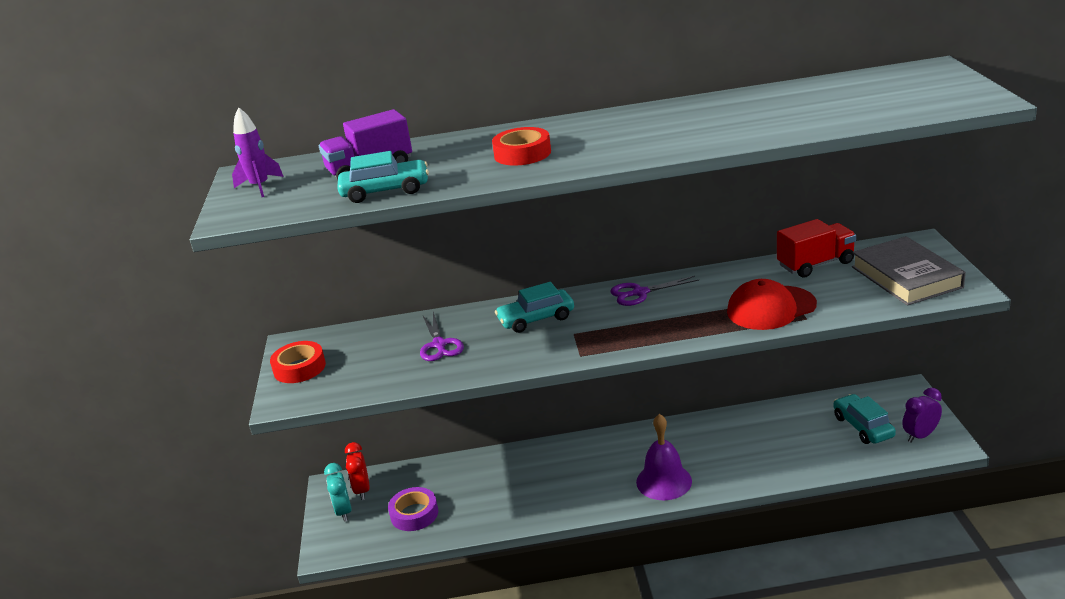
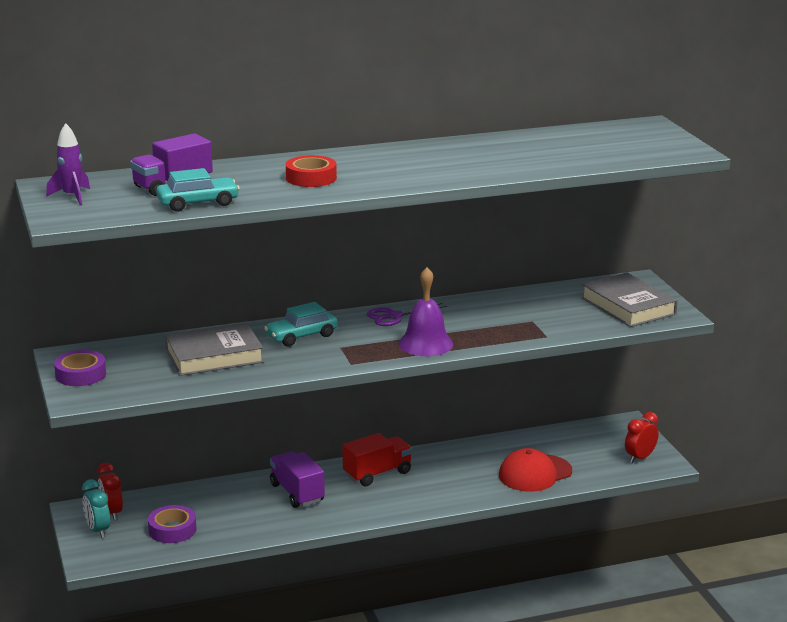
camera: 15 degrees left, 5 degrees down
(299, 368) = (80, 374): red tape -> purple tape
(439, 345) = (214, 356): purple scissors -> grey book
(546, 471) = (297, 493): none -> purple truck
(664, 481) = (412, 497): purple bell -> purple bell (425, 344)
(771, 308) = (515, 328): red cap -> red cap (535, 473)
(815, 264) = (549, 295): red truck -> red truck (377, 473)
(863, 427) = (589, 452): turquoise car -> none
(920, 436) = (640, 458): purple clock -> red clock

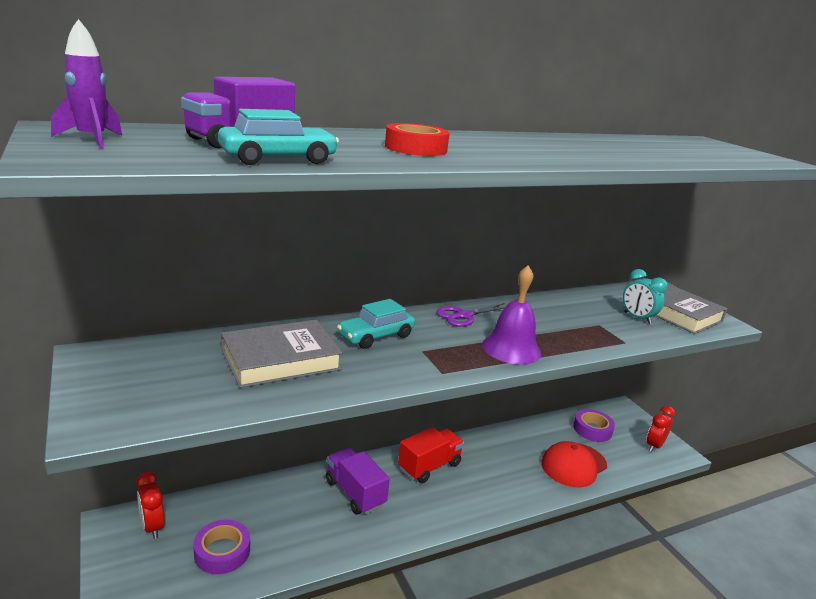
camera: 10 degrees left, 0 degrees up
(80, 374) = (108, 384): purple tape -> purple tape (592, 429)
(98, 530) = (133, 555): turquoise clock -> turquoise clock (637, 318)

